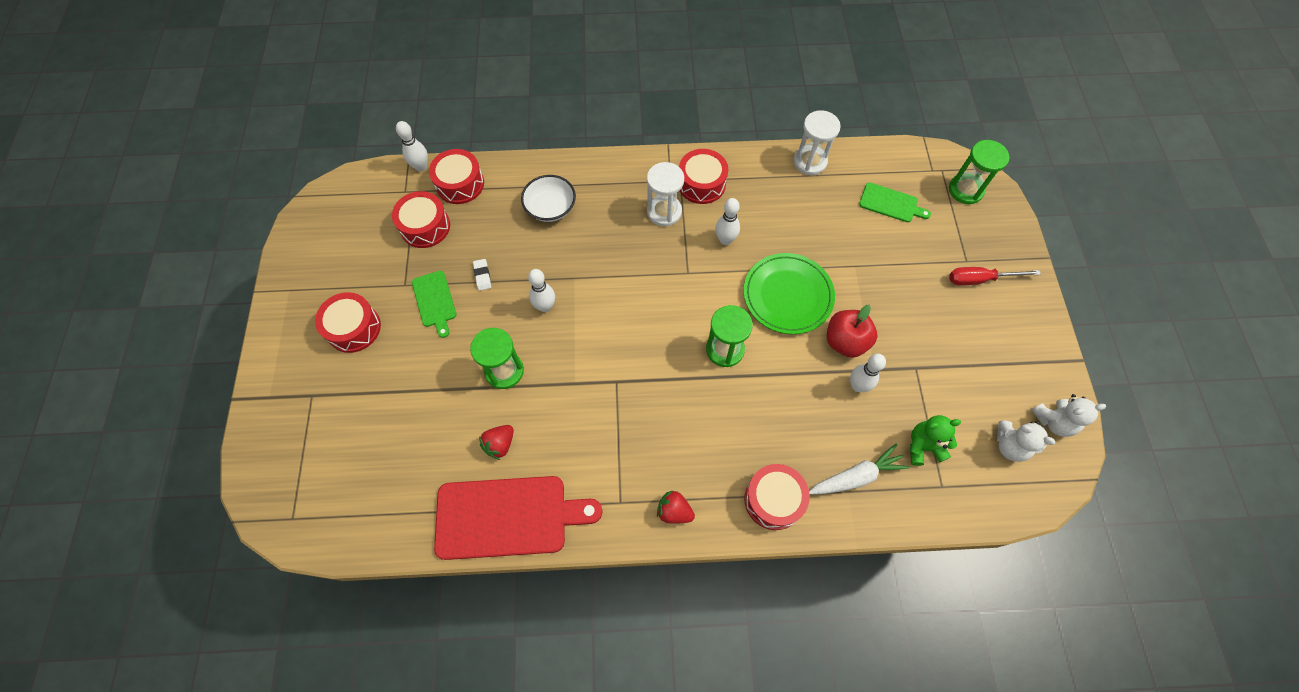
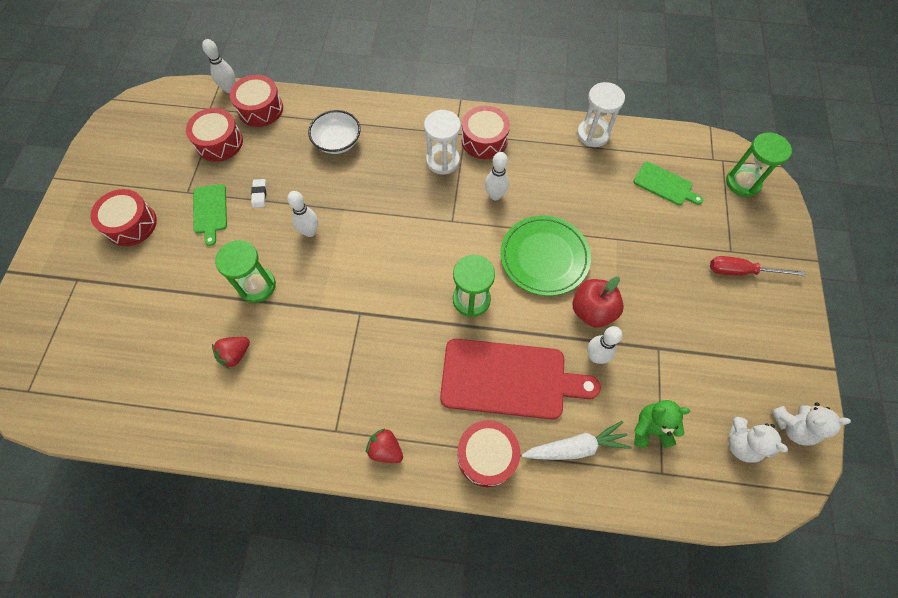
camera: 10 degrees right, 0 degrees up
(508, 517) = (225, 425): red cutting board -> red cutting board (509, 379)

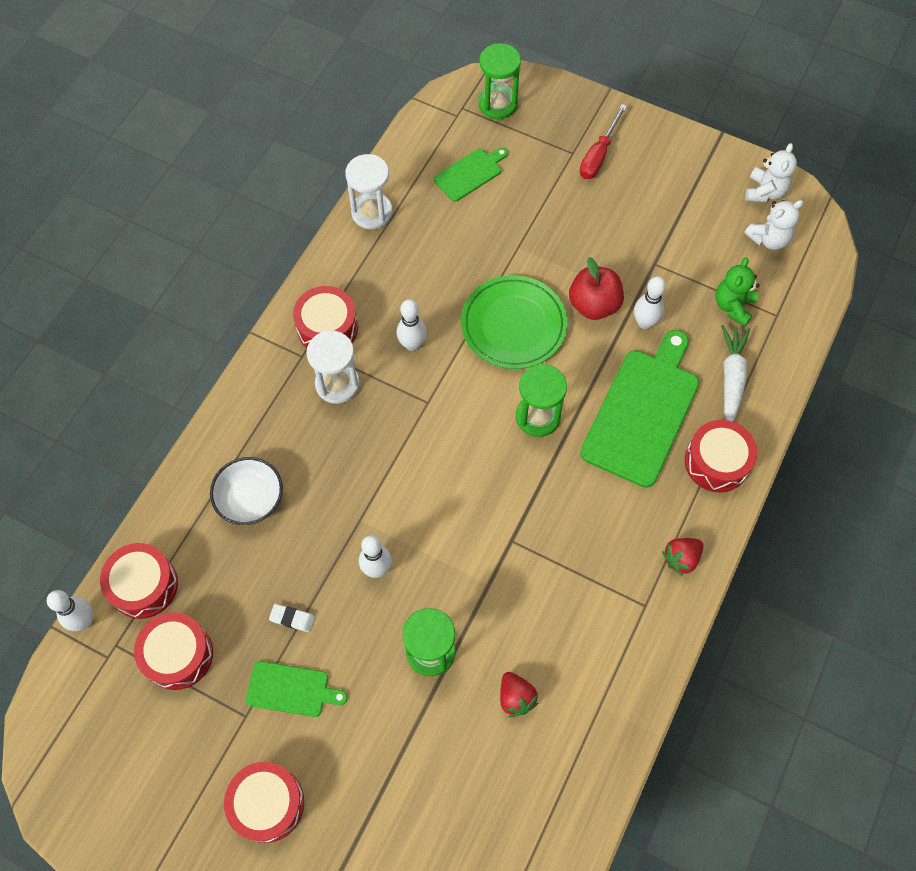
camera: 70 degrees left, 0 degrees up
(509, 379) = (642, 412): red cutting board -> green cutting board

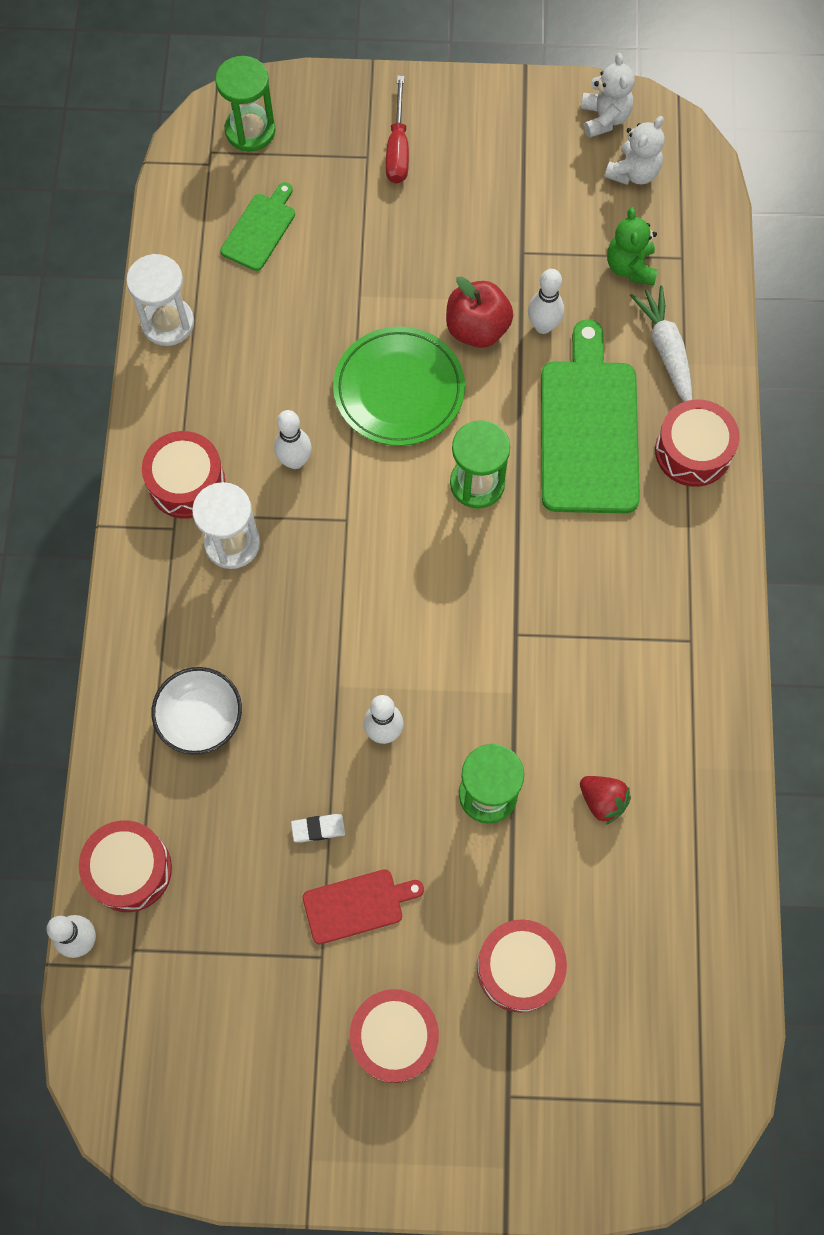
camera: 25 degrees left, 5 degrees up
(178, 655) = (211, 927): red drum -> red drum (519, 968)
(291, 689) = (357, 905): green cutting board -> red cutting board
(681, 558) = (704, 573): red strawberry -> none

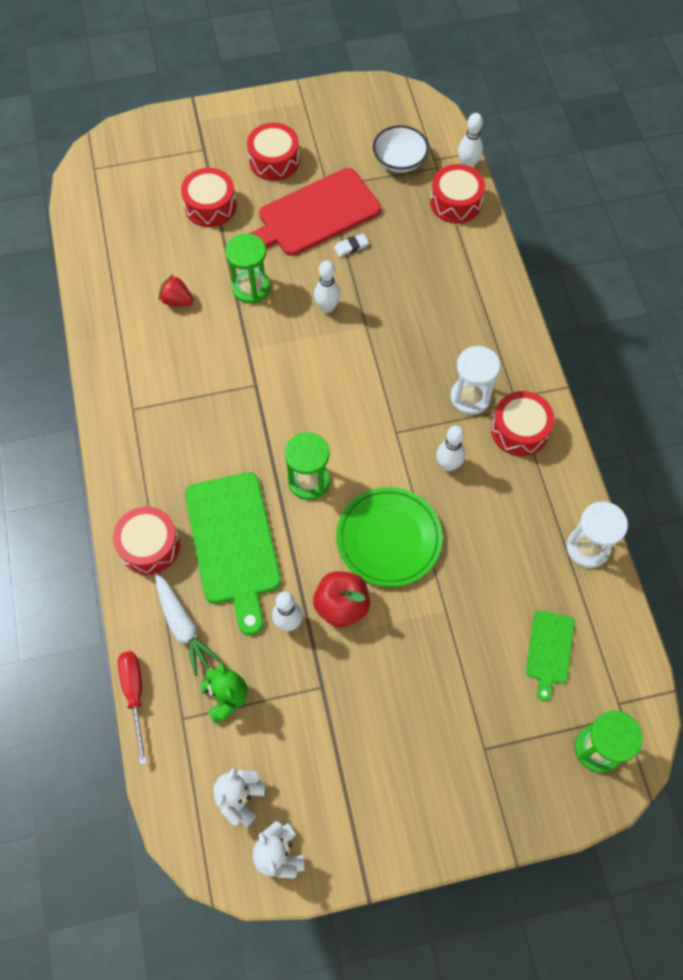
camera: 165 degrees right, 5 degrees down
(200, 718) = (447, 288): white bowl -> white bowl (399, 160)
(357, 905) = (314, 215): red cutting board -> red cutting board, size x1.96
(398, 148) = (460, 766): red screwdriver -> red screwdriver (135, 695)

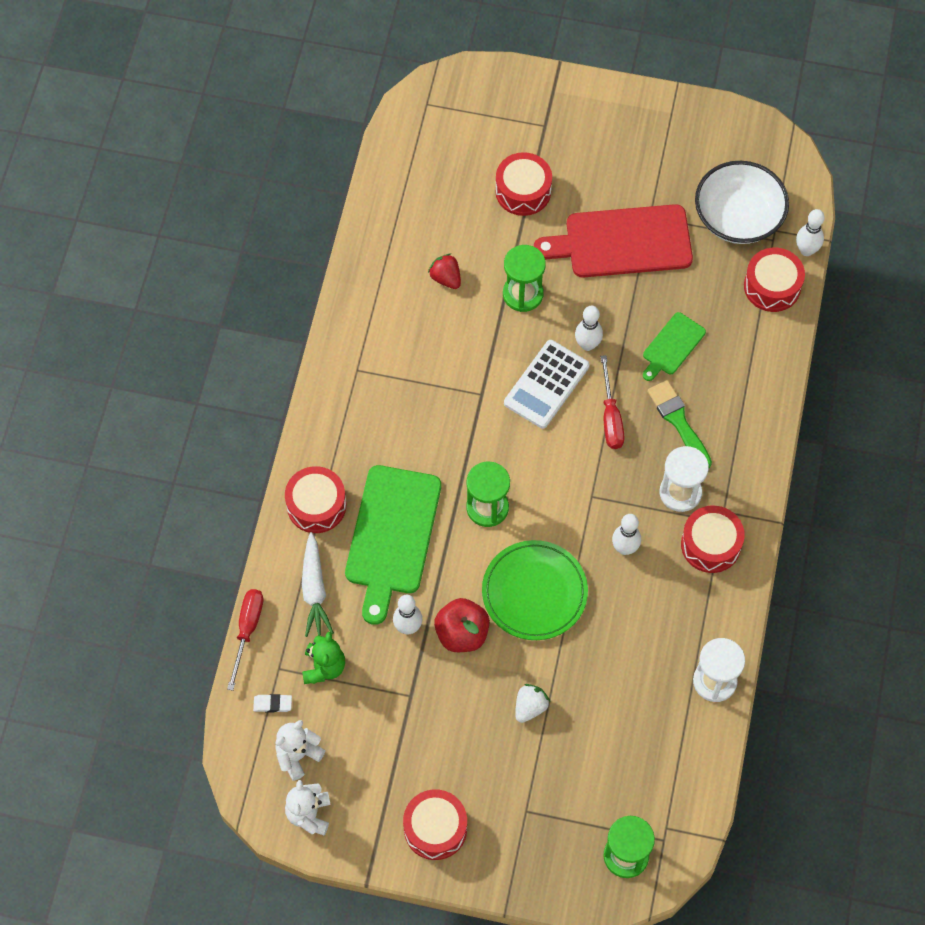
camera: 25 degrees right, 0 degrees up
(274, 160) = (610, 166): red drum -> red drum (435, 828)
(309, 354) = (546, 385): none -> white calculator
(351, 247) = (642, 291): white eraser -> white eraser (272, 704)
(377, 358) = (610, 417): none -> red screwdriver
(399, 160) = (738, 217): white bowl -> white bowl, size x1.51
(437, 339) = (678, 421): none -> green brush
(438, 646) = (530, 707): none -> white strawberry
(549, 650) = (628, 755): green cutting board -> green cutting board (672, 346)

